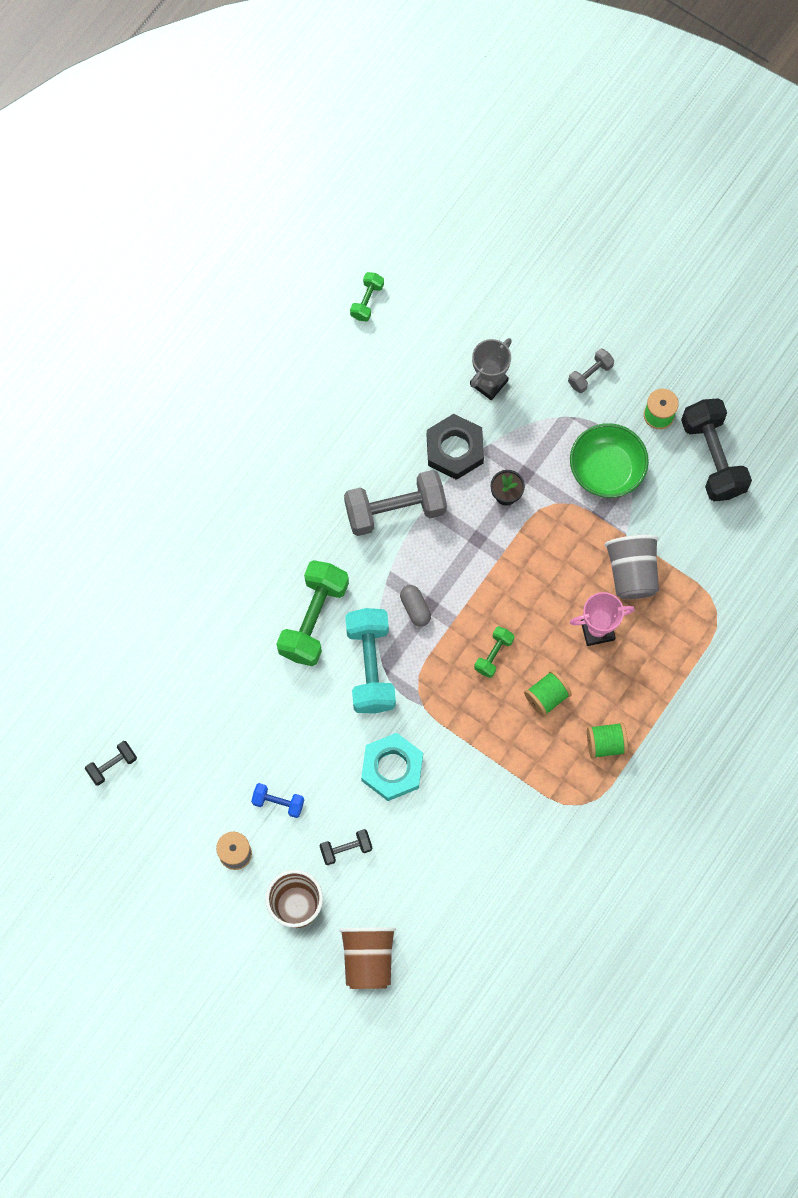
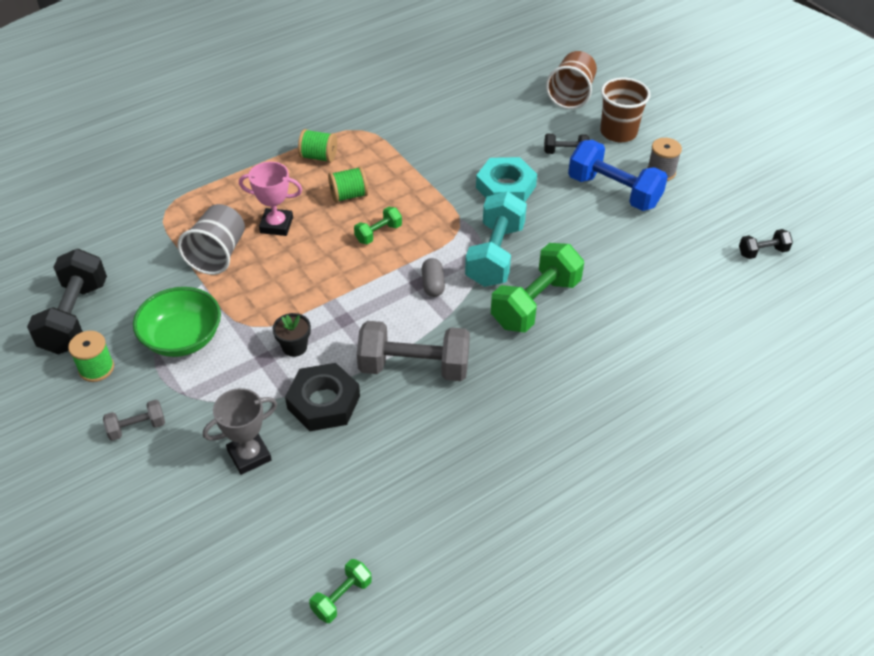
camera: 160 degrees left, 25 degrees down
(278, 802) = (613, 191): blue dumbbell -> blue dumbbell, size x2.02

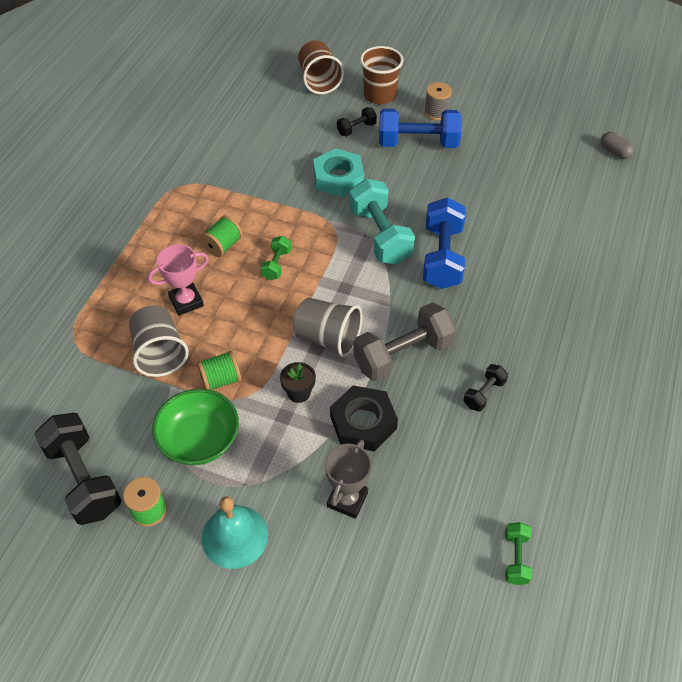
camera: 35 degrees left, 5 degrees up
(137, 427) = (235, 536): grey dumbbell -> turquoise bell
(319, 157) = (166, 225): green spool -> green spool (221, 380)
(362, 317) = (328, 338): none -> grey cup
(433, 284) = (356, 283): grey capsule -> grey capsule (615, 152)
(535, 303) = (442, 257): green dumbbell -> blue dumbbell
(762, 252) = (552, 140): black dumbbell -> black dumbbell (484, 393)

